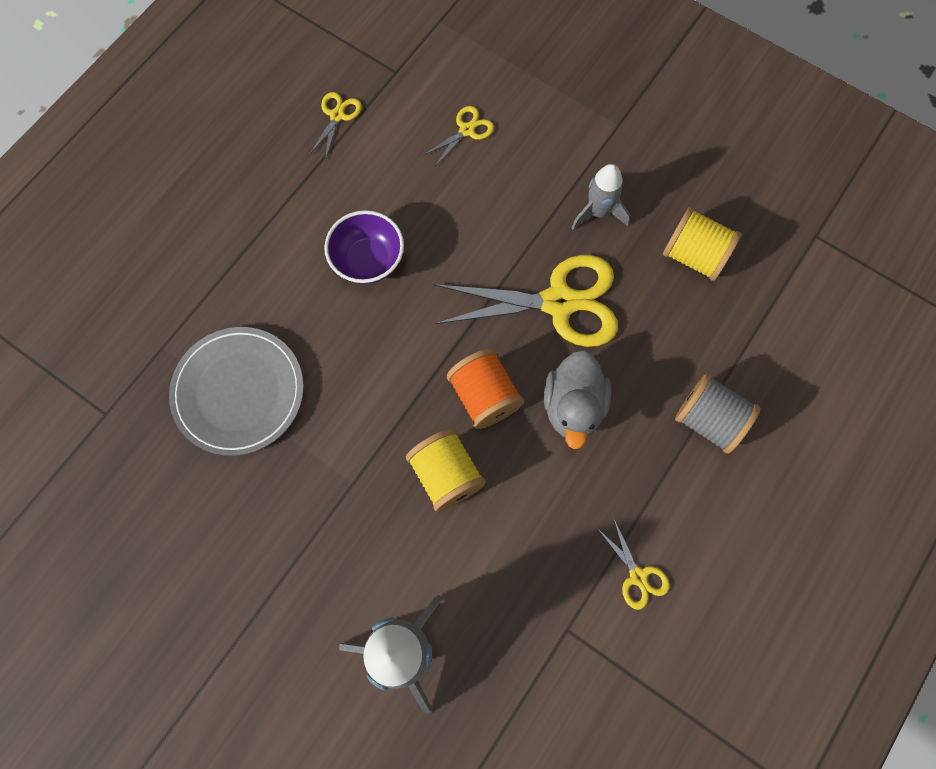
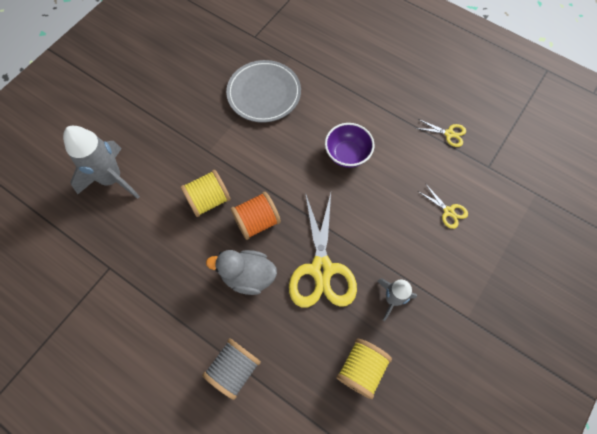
camera: 90 degrees right, 5 degrees down
(638, 576) = (134, 312): yellow scissors -> none

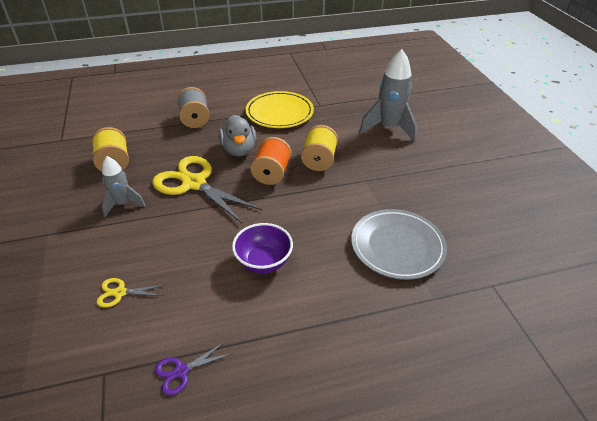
camera: 130 degrees right, 25 degrees down
(154, 294) = (279, 113): none -> yellow plate
(248, 276) = (239, 150): grey duck -> grey duck turned 120 degrees clockwise
(449, 134) = (181, 371): yellow scissors -> purple scissors

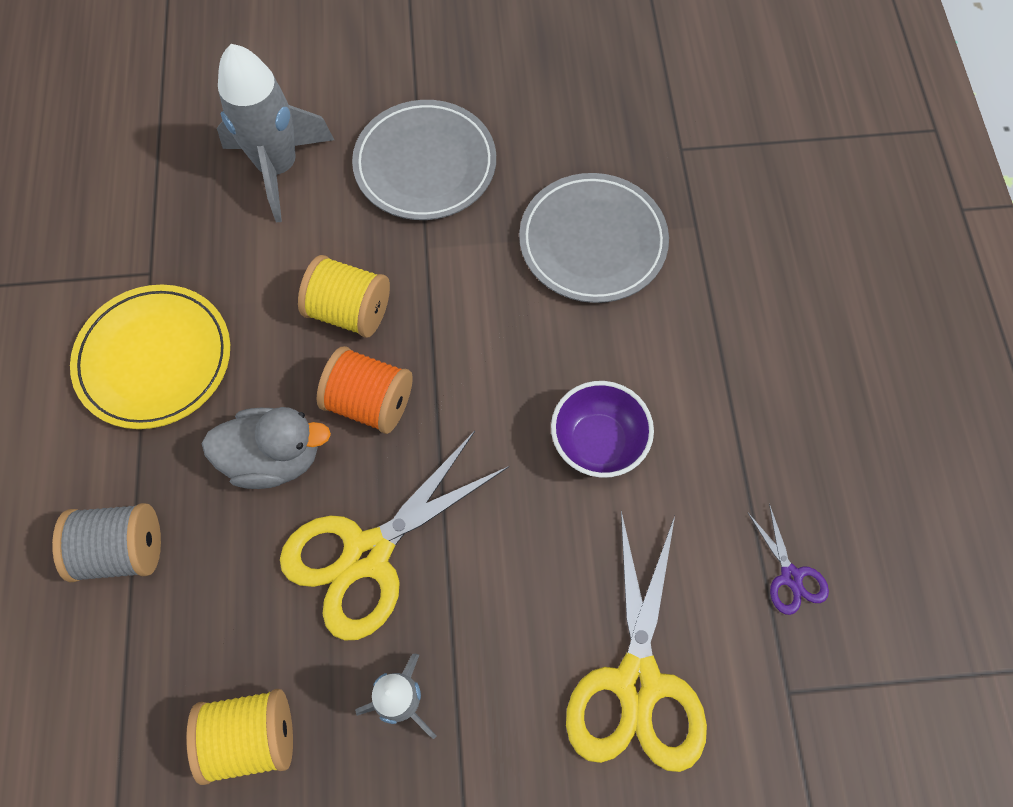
camera: 80 degrees left, 25 degrees up
(120, 293) = (637, 682): yellow scissors -> yellow scissors, size x2.23
(416, 173) = (425, 164): none -> grey plate

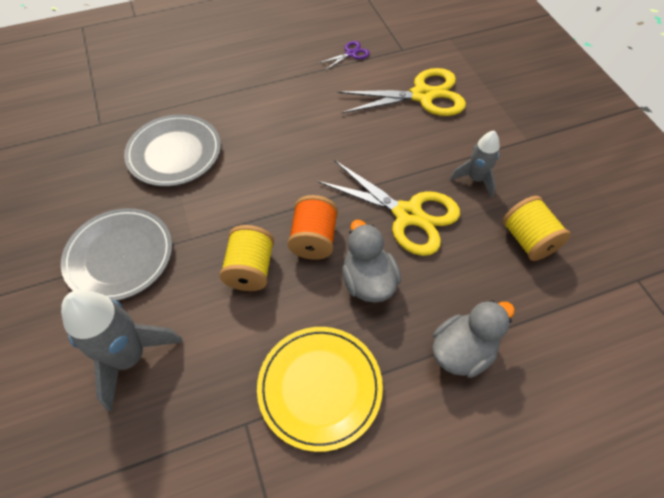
camera: 105 degrees left, 10 degrees down
(122, 550) = (462, 351): grey spool -> grey duck
(598, 442) = (306, 129): purple bowl -> none

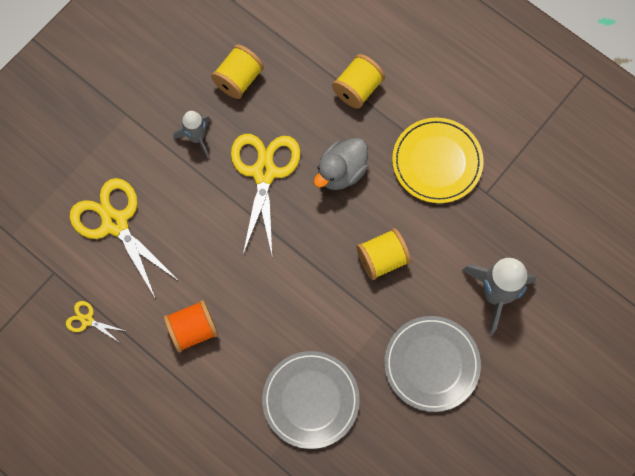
camera: 120 degrees left, 15 degrees up
(314, 239) = (329, 229): orange spool -> orange spool (193, 330)
(351, 53) = (87, 320): purple scissors -> yellow scissors
(462, 351) = (357, 89): grey duck -> yellow spool

